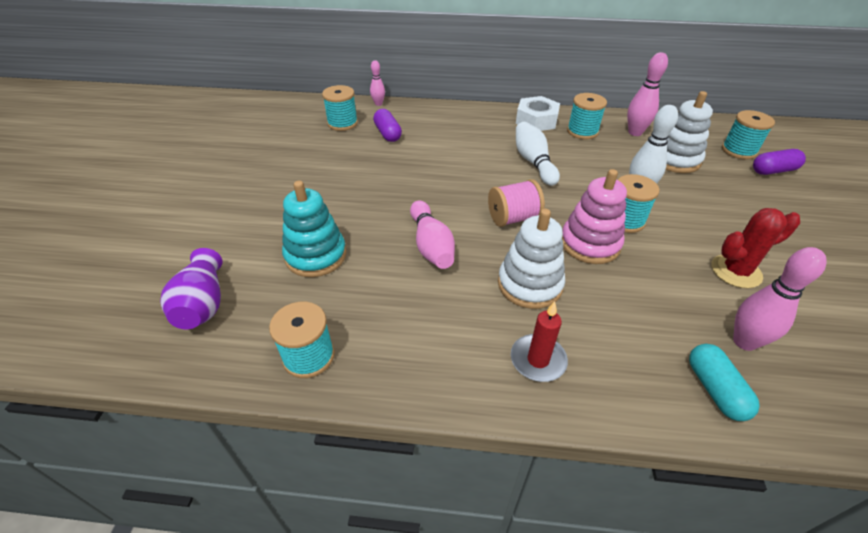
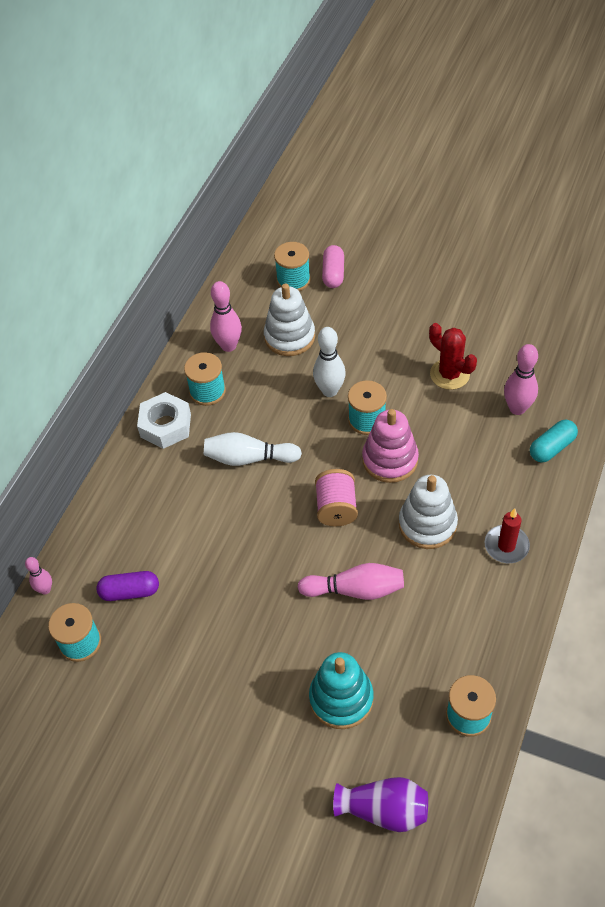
camera: 70 degrees left, 10 degrees up
(714, 389) = (552, 447): turquoise capsule -> turquoise capsule turned 45 degrees counterclockwise
(736, 271) = (449, 374): red cactus -> red cactus turned 45 degrees counterclockwise
(773, 171) = (333, 274): purple capsule -> pink capsule

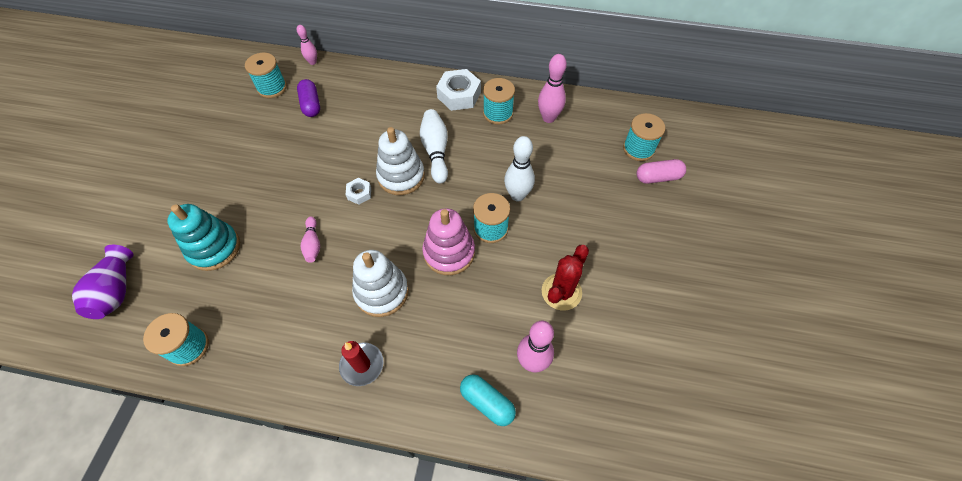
camera: 75 degrees right, 5 degrees up
(289, 337) = (570, 157): white stacking toy -> white stacking toy (401, 176)
(293, 540) = (359, 193): none -> white nut
(336, 508) = (393, 219): pink spool -> none
(355, 590) = (313, 244): pink bowling pin -> pink bowling pin, size x0.60

